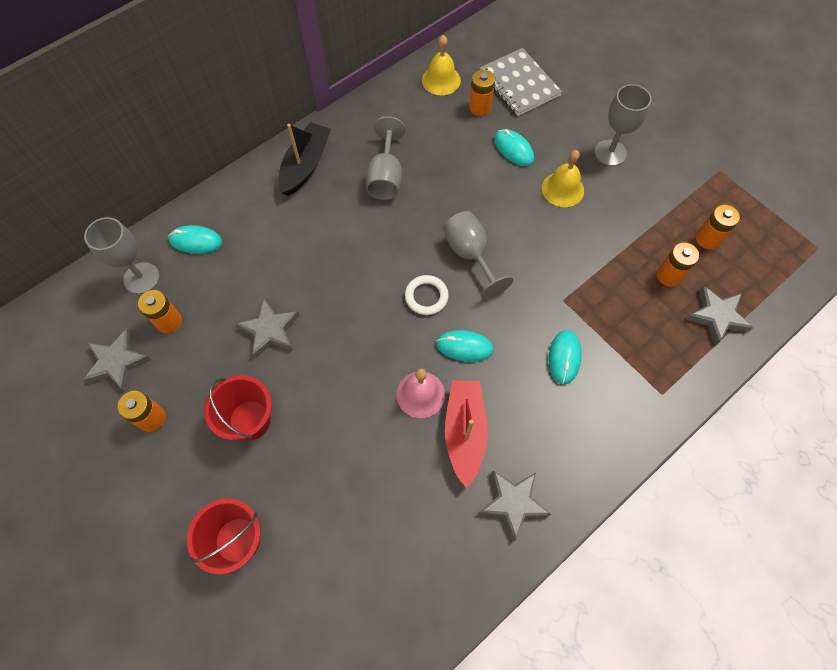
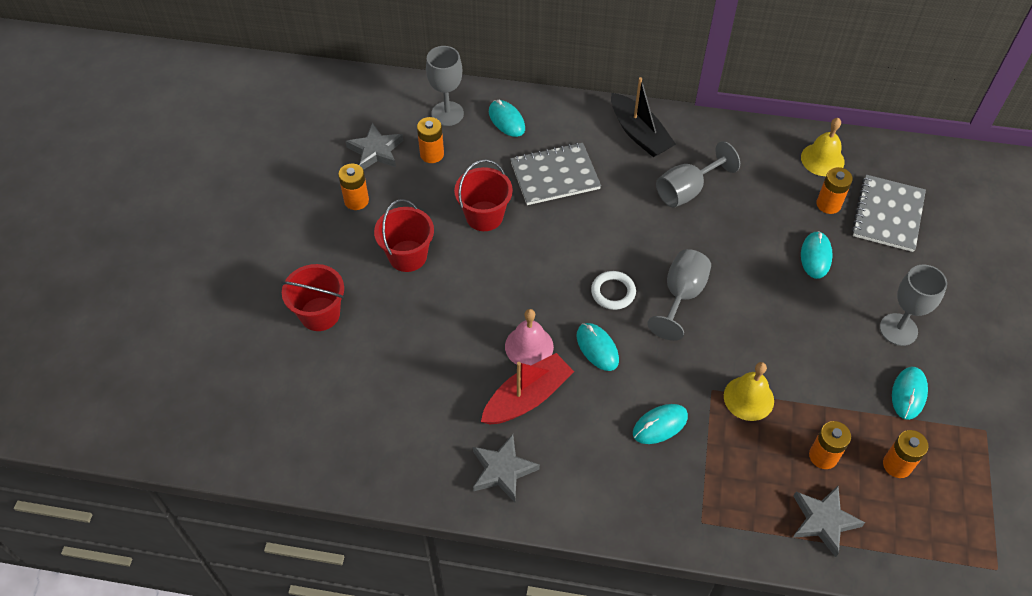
camera: 50 degrees right, 10 degrees down
(270, 330) = (484, 216): grey star -> red bucket
(284, 250) = (555, 175): none -> grey notebook
(305, 165) = (639, 134): black boat -> black boat turned 75 degrees clockwise
(562, 189) = (818, 318): yellow bell -> yellow bell (748, 398)
(661, 188) = (908, 394): none -> turquoise mouse

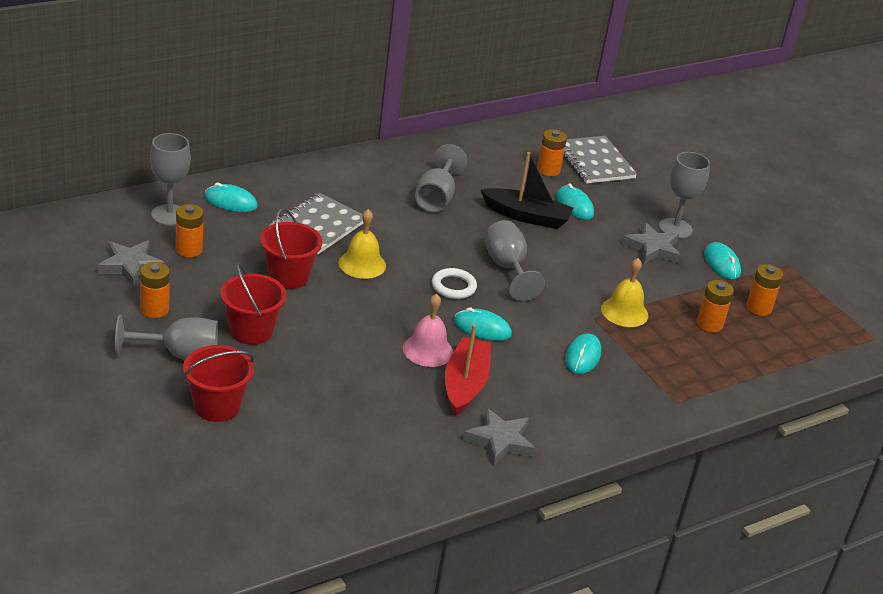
camera: 45 degrees left, 20 degrees down
(336, 252) = (180, 355): none -> grey goblet
(639, 134) = (356, 173): black boat -> black boat (527, 216)
(822, 159) = (513, 143): yellow bell -> yellow bell (362, 264)
(823, 521) = (750, 362): grey star -> grey star (652, 248)

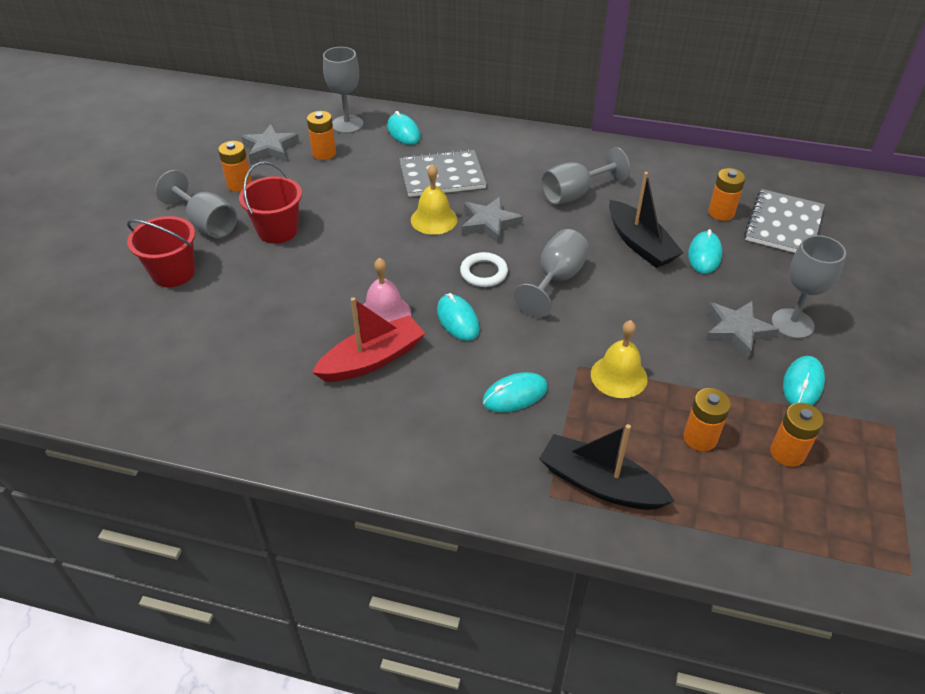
camera: 50 degrees right, 10 degrees up
(288, 276) = (364, 203): red bucket -> none
(500, 441) = (329, 426): grey star -> grey star (489, 223)
(693, 380) = (599, 484): none -> black boat

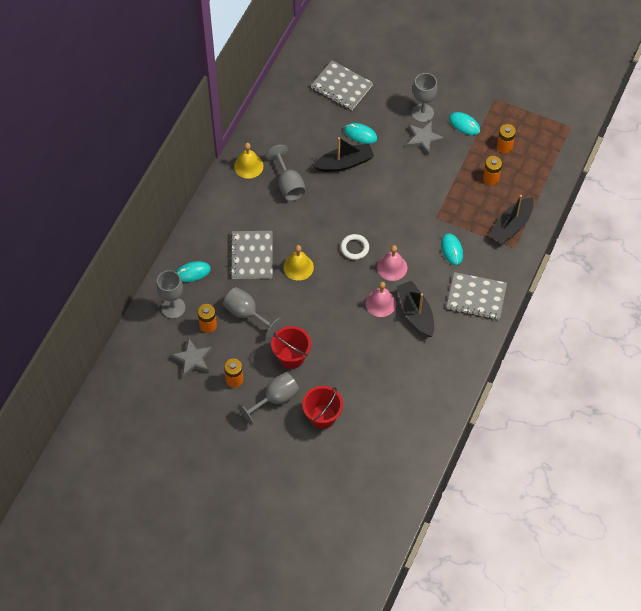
camera: 80 degrees left, 15 degrees up
(372, 359) = (416, 312): red boat -> black boat
(419, 442) = (476, 297): none -> grey notebook
(458, 320) = (392, 267): turquoise mouse -> pink bell
(489, 223) = (308, 237): grey star -> none
(556, 280) = (368, 212): grey goblet -> grey goblet (246, 314)
(619, 376) = (446, 201): yellow bell -> yellow bell (248, 166)
(721, 213) = (324, 113): orange battery -> none

